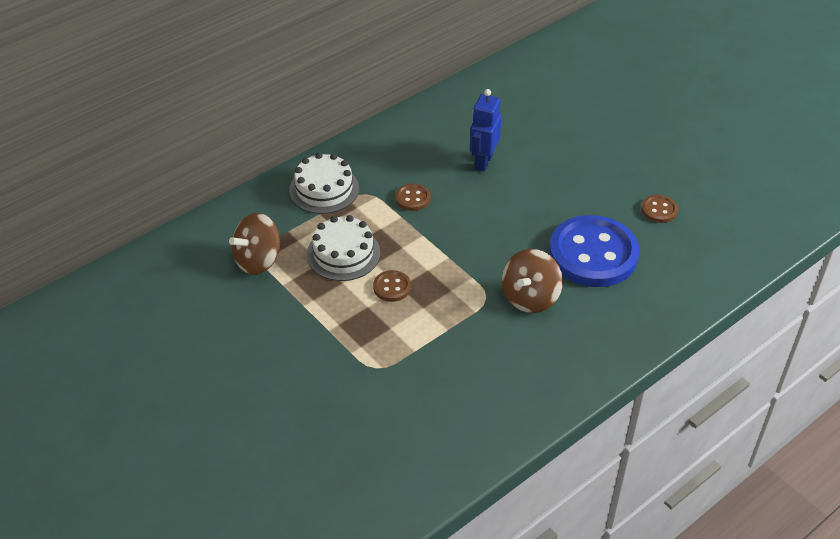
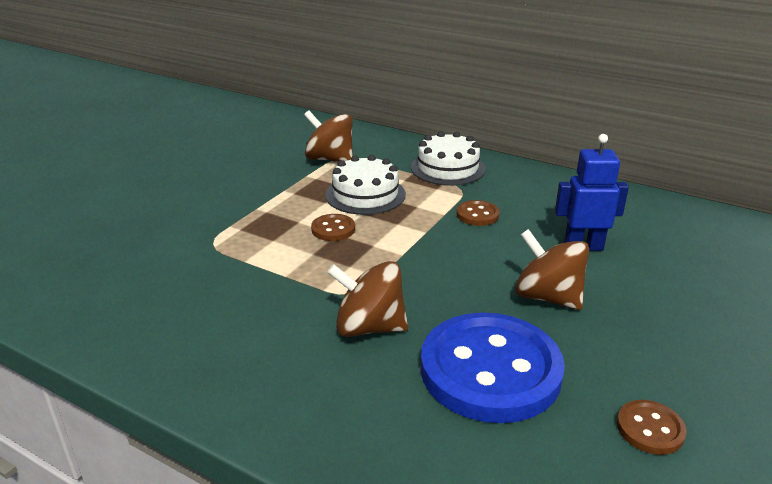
camera: 70 degrees right, 15 degrees down
(533, 202) = (547, 297): none -> brown spinning top

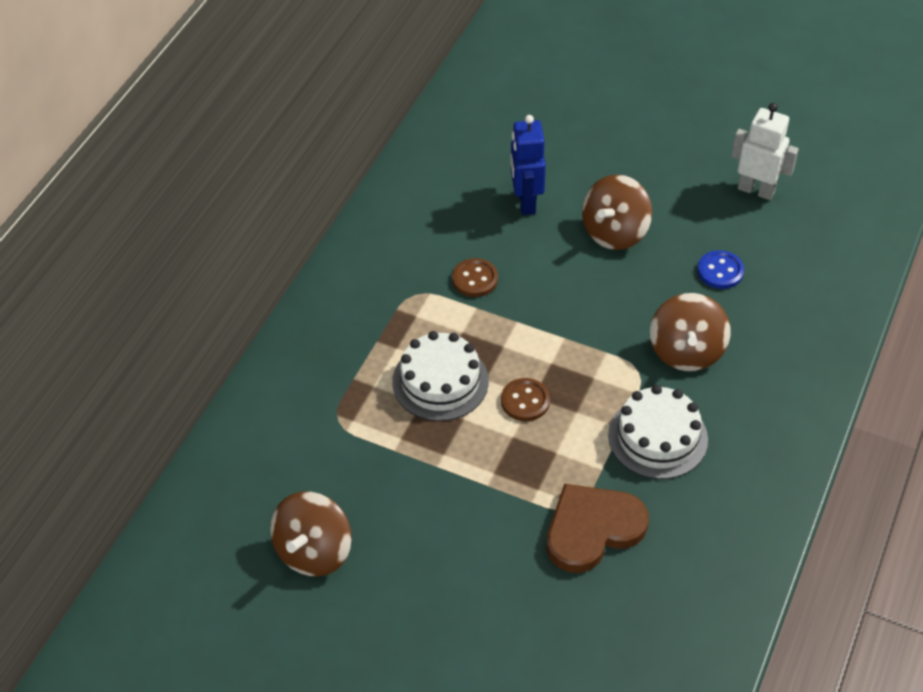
camera: 95 degrees left, 20 degrees up
(185, 250) = (592, 529): none -> brown heart
(330, 159) = (344, 431): brown spinning top -> brown spinning top (314, 551)
(448, 168) = (361, 307): white cake -> white cake (657, 437)
(490, 370) = (720, 271): blue button -> blue button, size x0.42
(650, 429) = (756, 190): brown button -> white robot

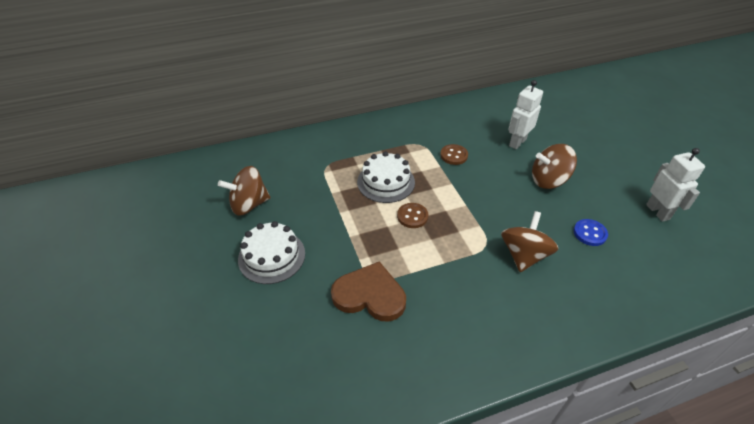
camera: 45 degrees right, 5 degrees down
(526, 202) = (517, 142): blue robot -> white robot
(657, 437) = (457, 281): white cake -> white cake (271, 256)
(686, 351) = (524, 255): brown spinning top -> brown spinning top turned 150 degrees clockwise

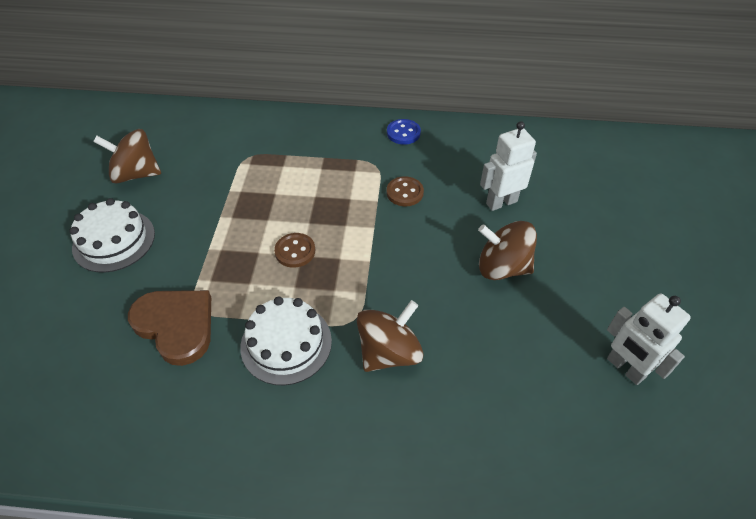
camera: 25 degrees right, 5 degrees up
(386, 182) = (298, 198): white cake -> white cake (286, 343)
(590, 233) = (500, 359): blue button -> blue button (403, 133)
(658, 212) = (625, 368): white robot -> white robot turned 135 degrees clockwise

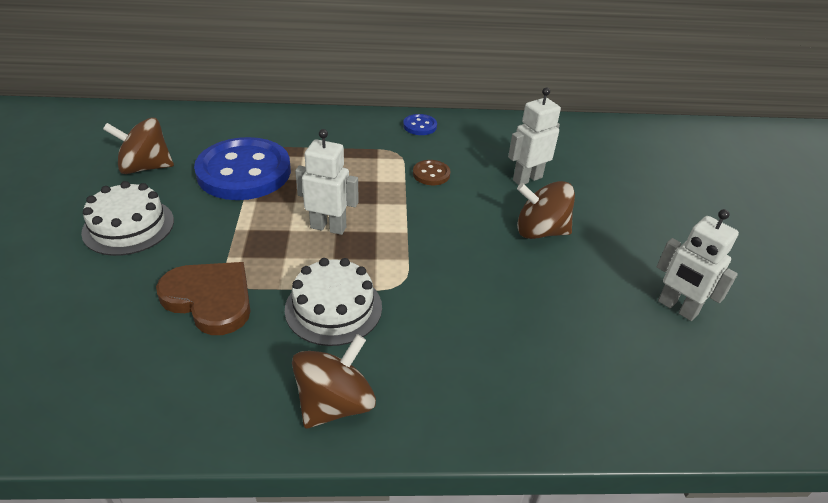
camera: 10 degrees left, 10 degrees down
(225, 183) = (244, 172): none -> blue button
(295, 251) = (328, 227): brown button -> white robot
(389, 352) = (443, 309): brown spinning top -> brown spinning top (335, 403)

